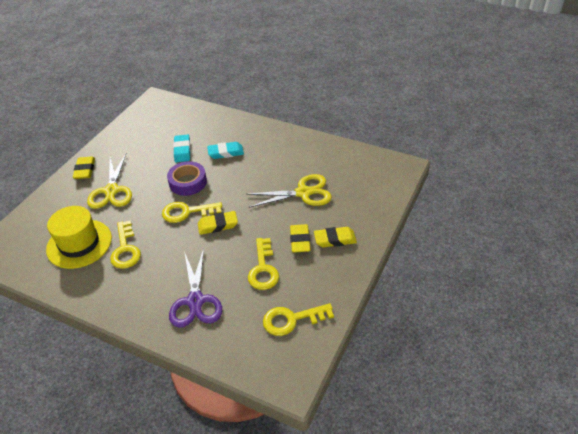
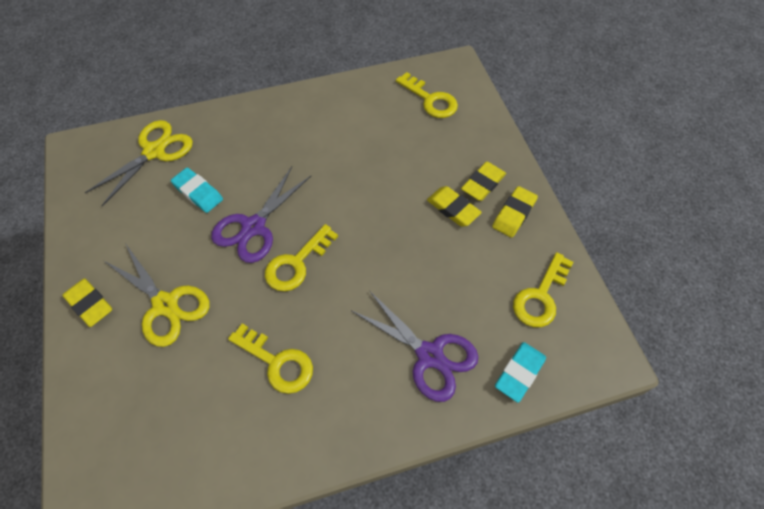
camera: 45 degrees left, 15 degrees up
(79, 244) = (207, 402): yellow hat -> none
(188, 182) = (254, 227): purple tape -> purple scissors
(218, 225) = (350, 253): yellow eraser -> yellow eraser (513, 214)
(226, 152) = (256, 162): turquoise eraser -> turquoise eraser (519, 373)
(263, 269) = (454, 265): yellow key -> yellow key (430, 100)
(303, 193) = (396, 154): yellow scissors -> yellow scissors (154, 151)

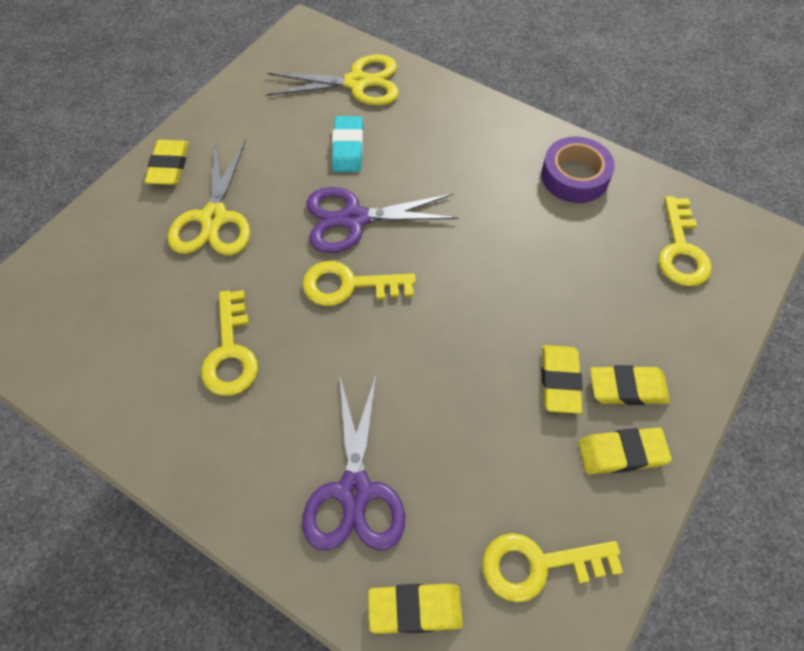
camera: 50 degrees right, 0 degrees up
(341, 105) = (574, 176): none -> purple tape
(519, 373) = (415, 609): turquoise eraser -> yellow eraser

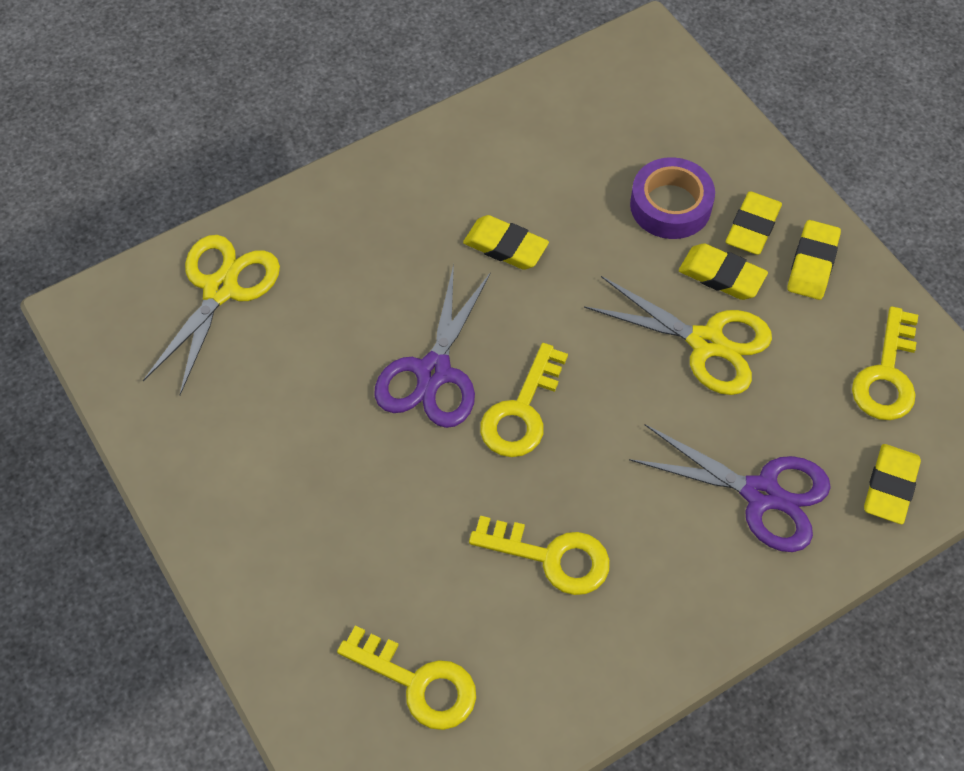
camera: 65 degrees left, 0 degrees up
(169, 166) = (235, 545): yellow eraser -> yellow eraser (505, 246)
(214, 218) = (351, 518): yellow scissors -> yellow scissors (706, 343)
(348, 148) = (322, 339): turquoise eraser -> none
(574, 176) = (490, 146): purple tape -> purple tape (670, 205)
(681, 250) = (627, 108): yellow key -> yellow key (418, 683)

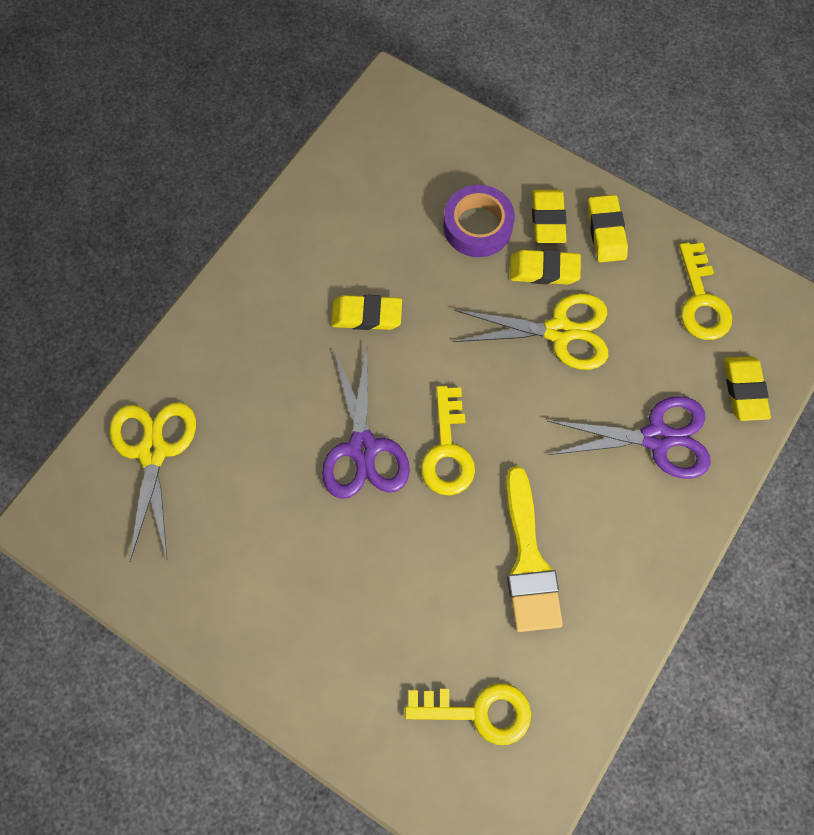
camera: 25 degrees left, 10 degrees up
(551, 557) = (528, 561): yellow key -> yellow brush

